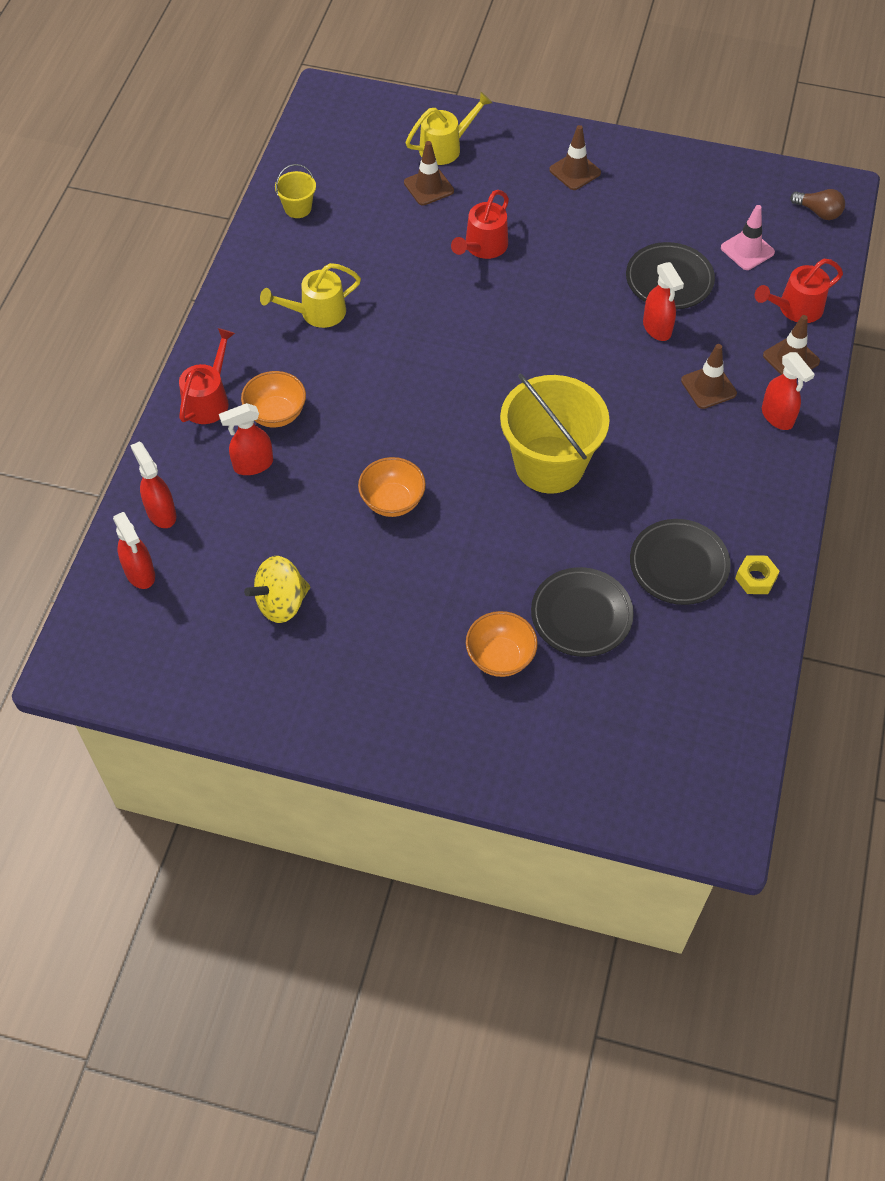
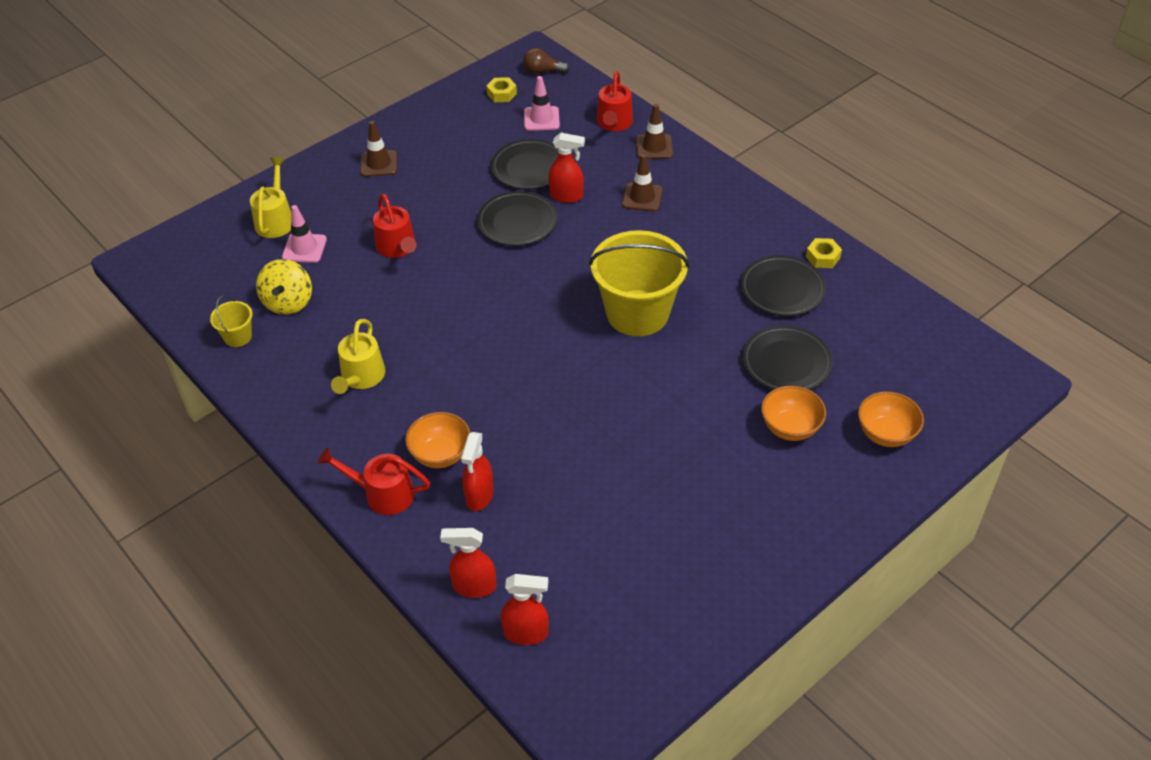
camera: 55 degrees left, 10 degrees down
(209, 399) = (382, 494): red watering can -> red watering can turned 45 degrees counterclockwise
(281, 603) = (636, 543): yellow spinning top -> yellow spinning top (288, 302)
(392, 501) = (594, 422): orange bowl -> orange bowl (886, 434)
(428, 187) = (304, 248): brown traffic cone -> pink traffic cone
(589, 312) = (517, 222): none -> black plate
(754, 201) = (502, 94): none -> yellow nut
(777, 417) = (697, 178): red spray bottle -> none
(818, 212) = (543, 71): brown light bulb -> brown light bulb turned 150 degrees counterclockwise

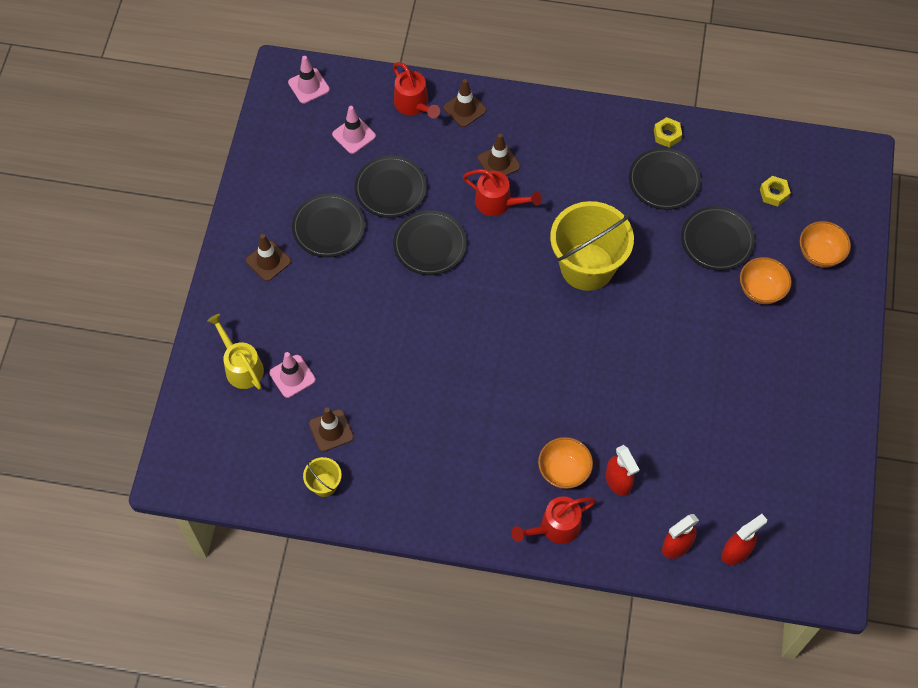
camera: 40 degrees left, 15 degrees up
(288, 302) = (331, 430): yellow spinning top -> brown traffic cone
(361, 378) = (450, 453): yellow watering can -> none
(397, 248) = (363, 327): red watering can -> red watering can (498, 203)
(450, 167) = (328, 228): none -> black plate
(502, 94) = (298, 130): yellow nut -> yellow nut (774, 193)
(543, 71) = (309, 86): brown light bulb -> pink traffic cone
(566, 196) = (443, 197): red spray bottle -> none

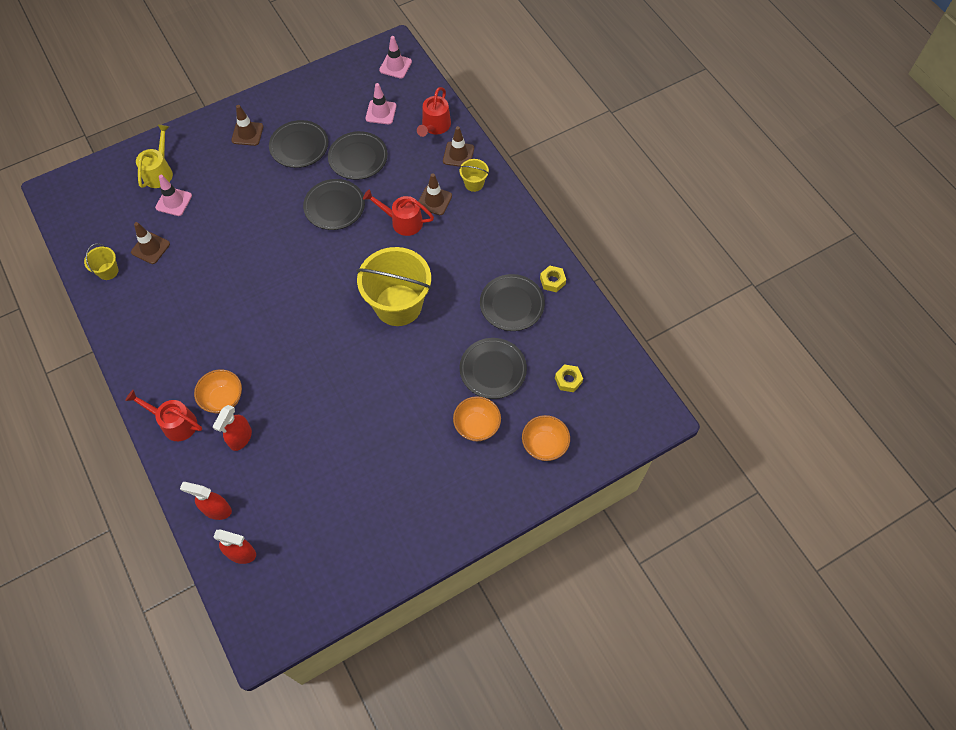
camera: 50 degrees right, 0 degrees up
(498, 203) = (402, 221): red watering can -> red watering can turned 120 degrees clockwise
(509, 119) = (474, 183): none -> yellow bucket

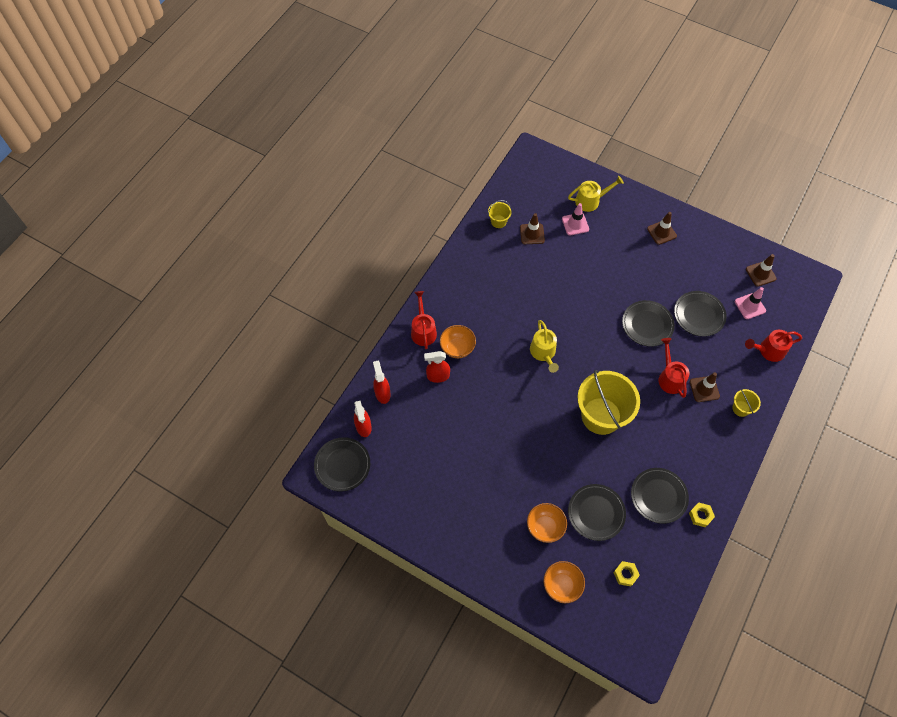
camera: 60 degrees right, 0 degrees up
(293, 317) = (543, 353): none -> yellow watering can
(299, 146) = (677, 271): black plate -> black plate (342, 465)
(395, 66) = (799, 291): pink traffic cone -> none
(458, 154) = (757, 382): brown traffic cone -> brown traffic cone (760, 274)

